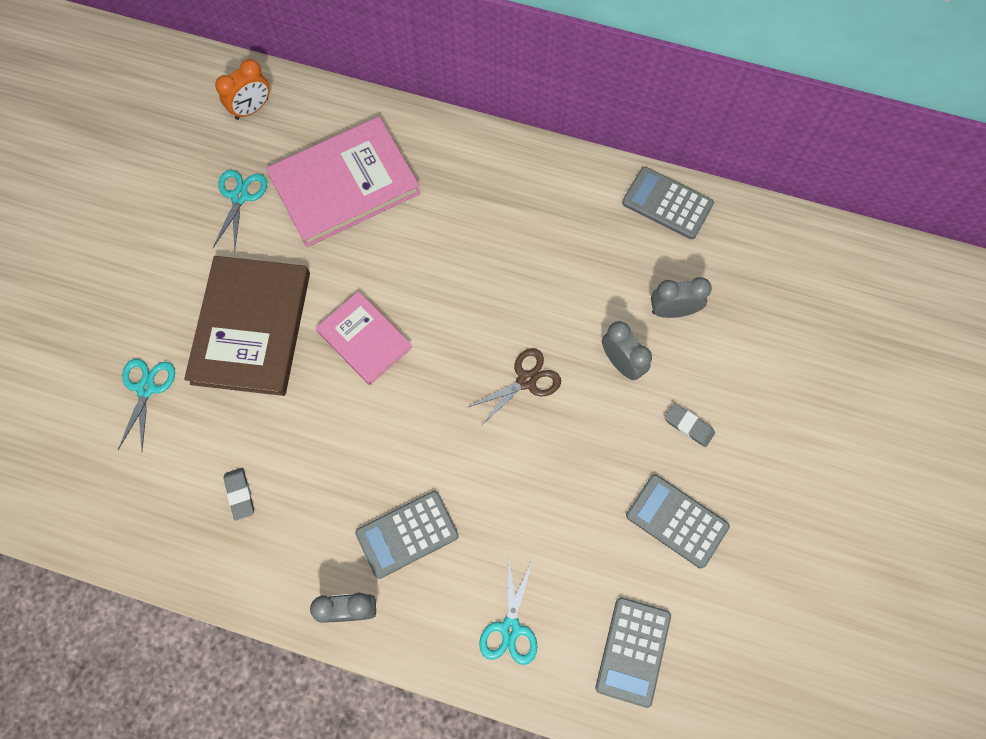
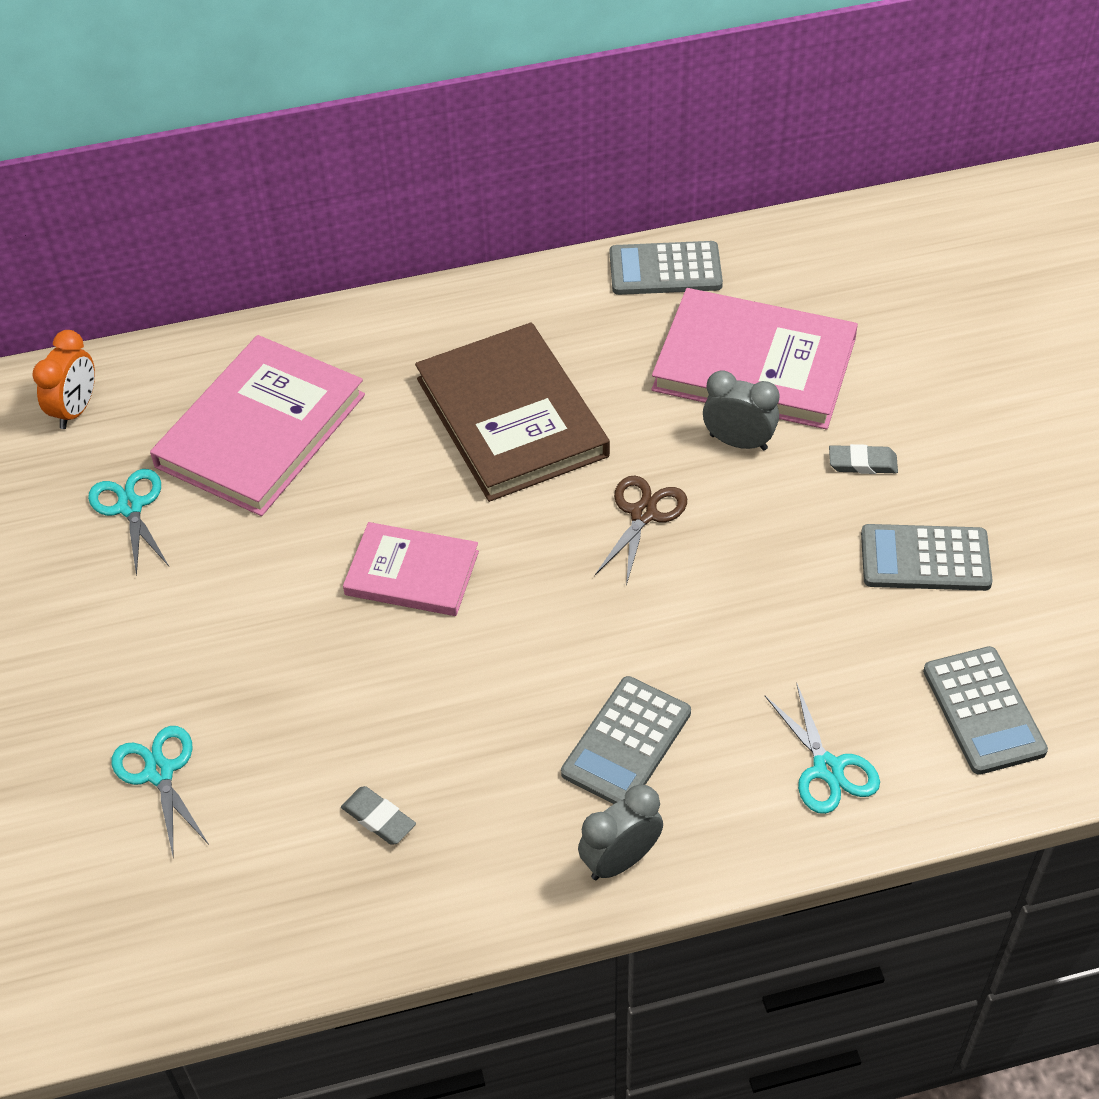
camera: 30 degrees left, 20 degrees down
(251, 327) = (254, 635): brown book -> brown book (511, 417)
(672, 310) = (754, 365): grey clock -> pink book

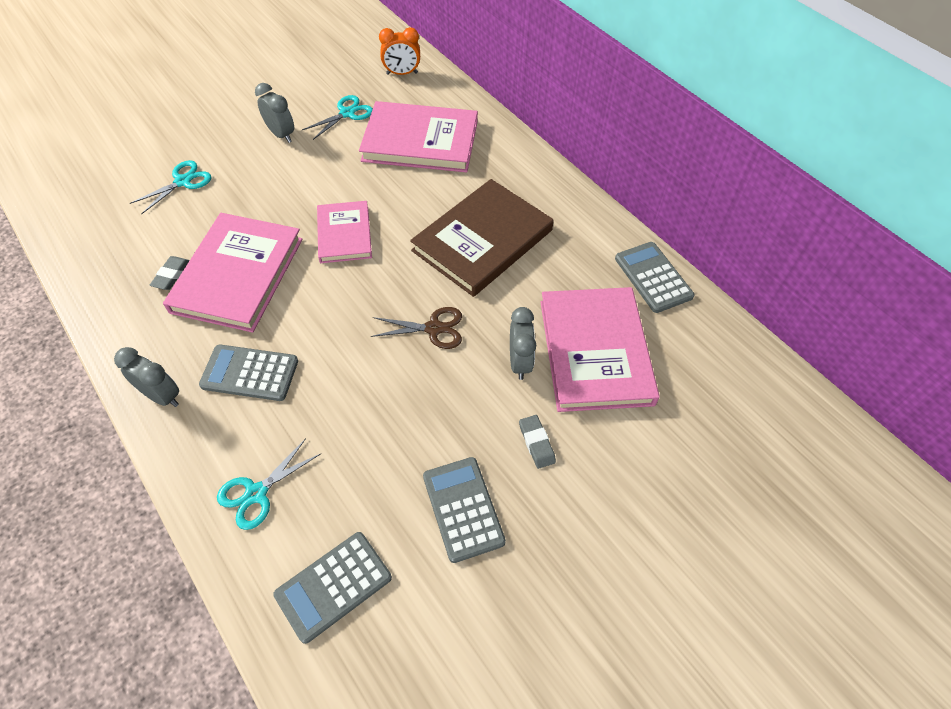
camera: 65 degrees right, 5 degrees up
(126, 608) = (281, 134): none -> grey clock
(425, 726) = (238, 275): none -> pink book

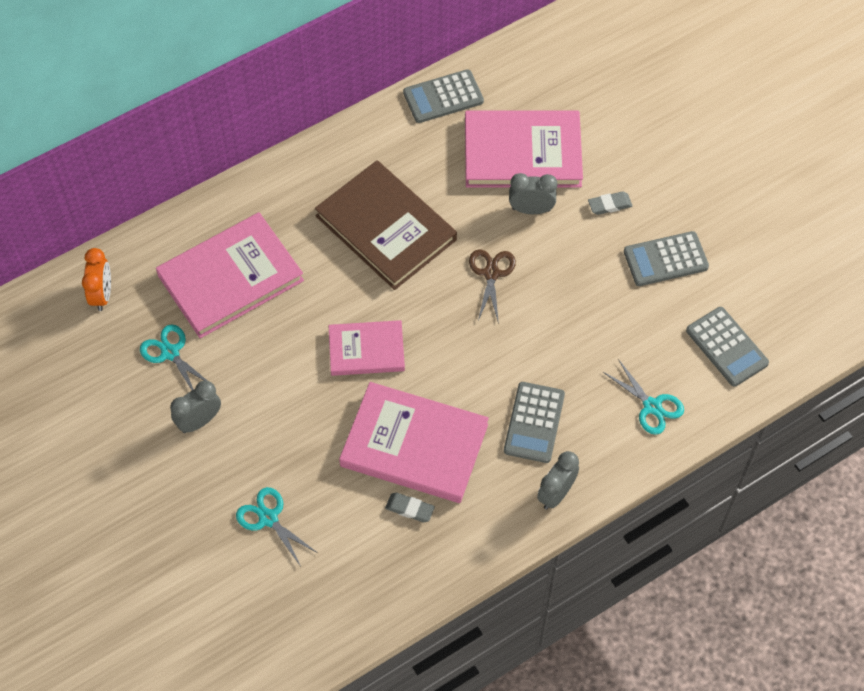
camera: 85 degrees left, 5 degrees up
(420, 141) = (230, 278): pink book -> pink book turned 45 degrees clockwise

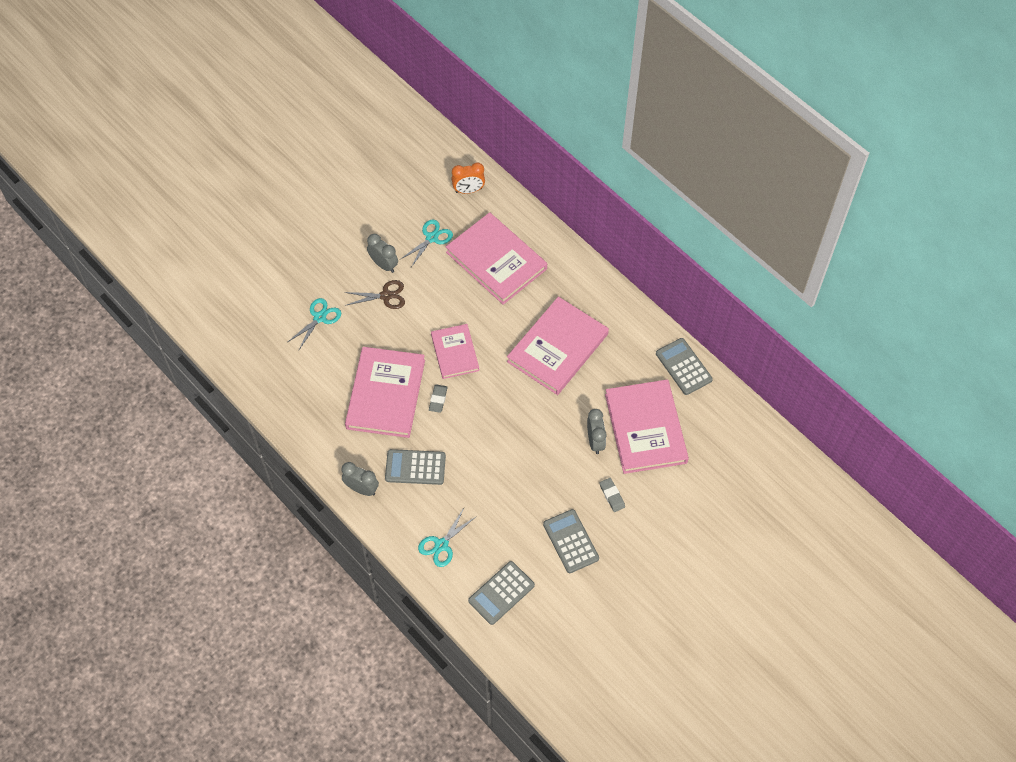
camera: 80 degrees right, 0 degrees up
(386, 228) = (557, 348): brown book -> pink book
(410, 508) = (338, 399): grey eraser -> grey eraser (438, 399)
(491, 273) = (533, 422): brown scissors -> brown scissors (386, 296)

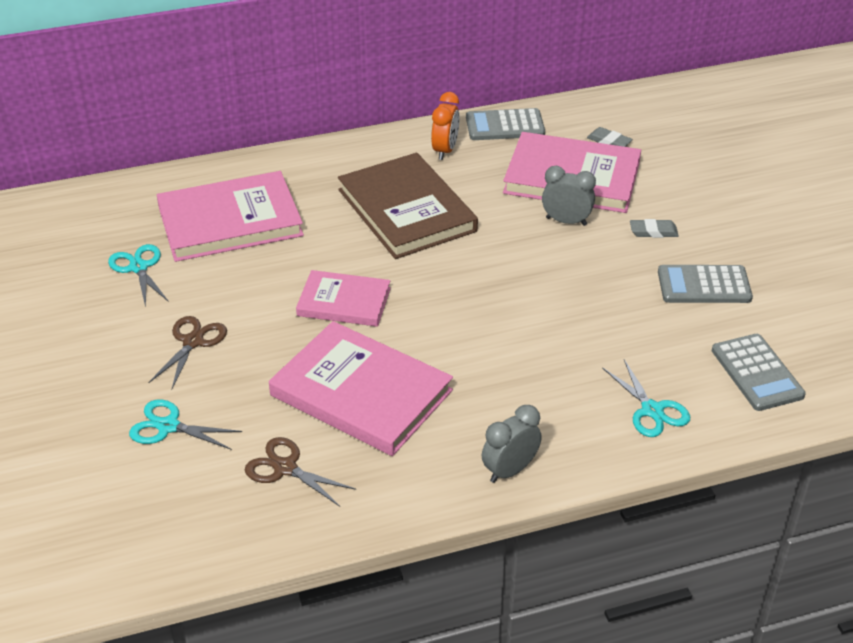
camera: 65 degrees left, 20 degrees down
(316, 384) = (285, 468): none -> brown scissors
(320, 317) = (168, 426): turquoise scissors -> turquoise scissors turned 45 degrees counterclockwise
(384, 265) = (138, 328): grey clock -> none
(415, 467) = (507, 399): grey calculator -> none
(438, 399) = (408, 341): grey eraser -> grey eraser (609, 141)
(468, 190) = (96, 212): orange clock -> orange clock (445, 150)
(557, 348) = (406, 210): pink book -> brown book

